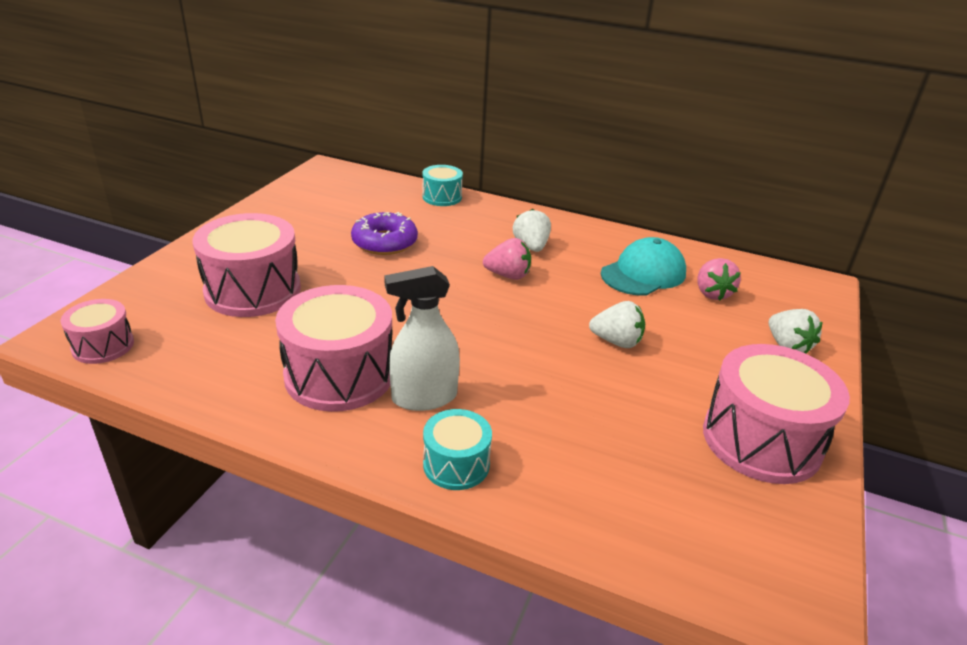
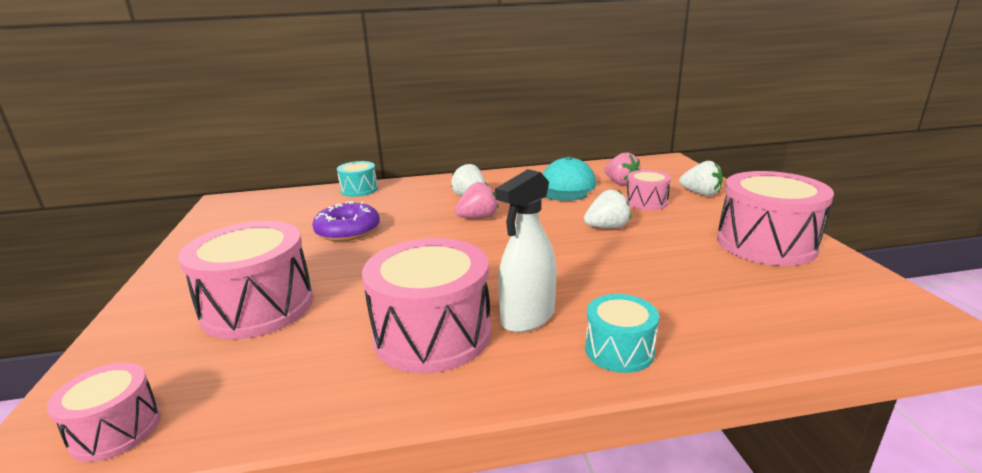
camera: 30 degrees left, 10 degrees down
(705, 329) = (646, 202): none -> pink drum

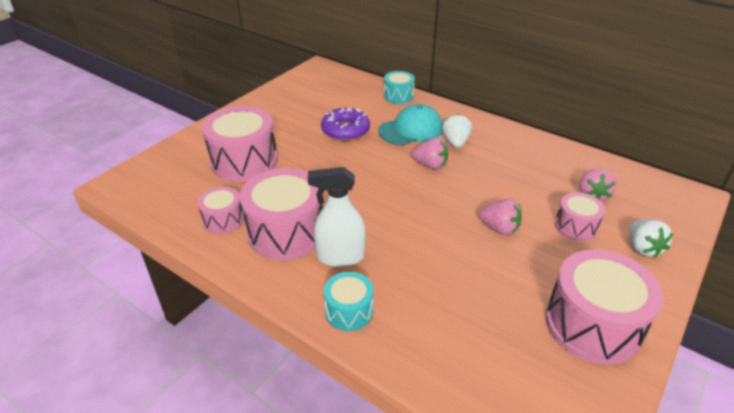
camera: 45 degrees right, 15 degrees up
(116, 430) = (139, 193): pink drum -> pink drum (223, 220)
(566, 187) = (539, 173): turquoise cap -> turquoise cap (411, 130)
(607, 227) = (499, 229): white strawberry -> pink strawberry

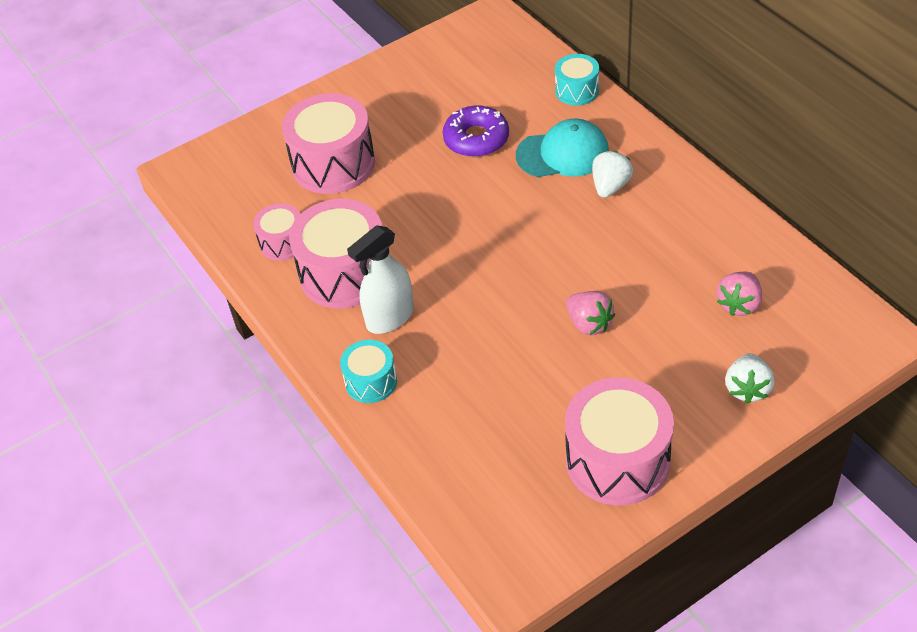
camera: 25 degrees right, 10 degrees up
(340, 257) = (389, 317): white spray bottle -> white spray bottle turned 60 degrees counterclockwise
(430, 165) = (557, 216): pink strawberry -> none
(575, 226) = (685, 341): pink drum -> none

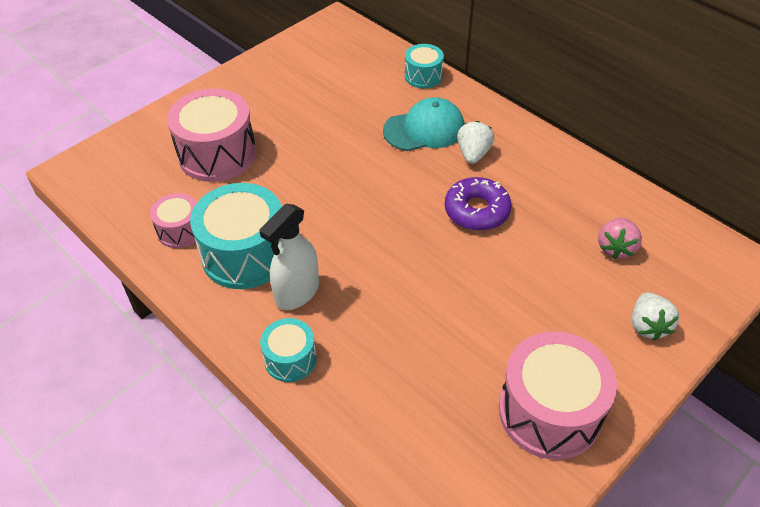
camera: 15 degrees left, 0 degrees up
(344, 273) = (245, 254): pink drum -> turquoise drum
(476, 139) = (344, 122): purple donut -> purple donut (477, 211)
(589, 324) = (487, 279): pink strawberry -> none

